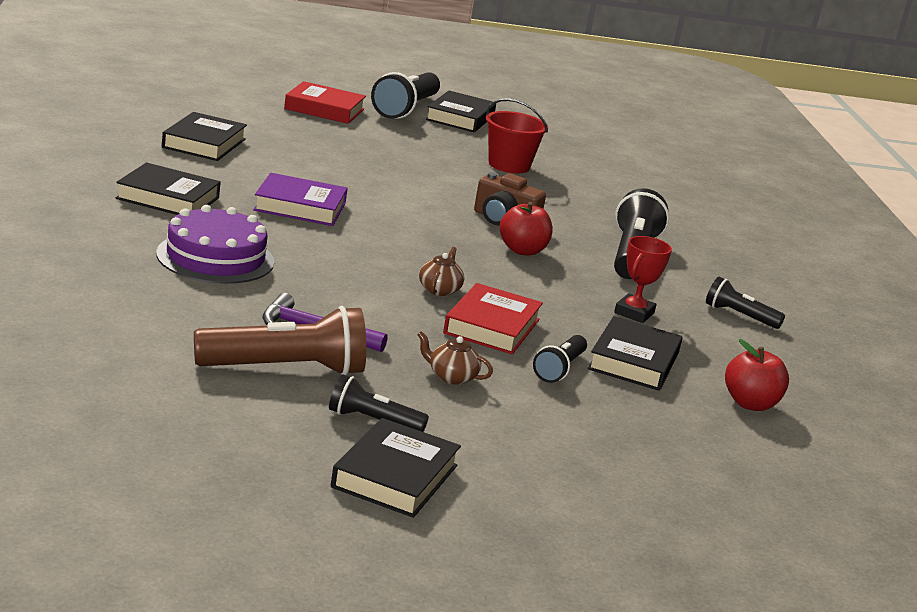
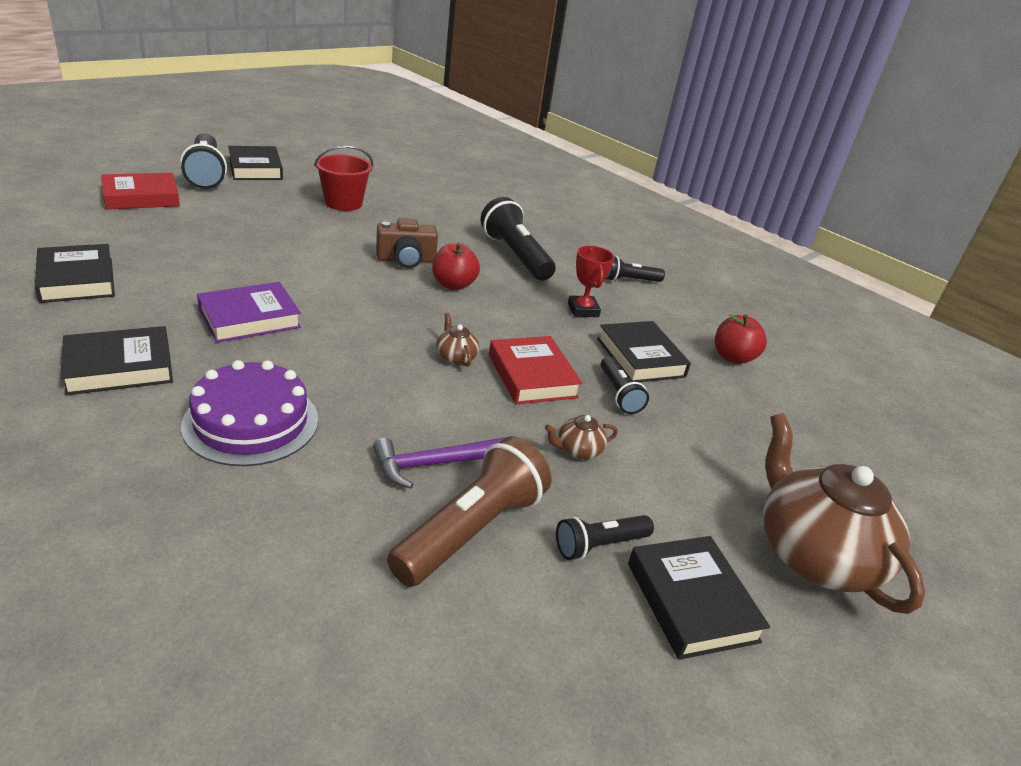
camera: 40 degrees left, 10 degrees up
(561, 518) = (814, 555): none -> brown teapot

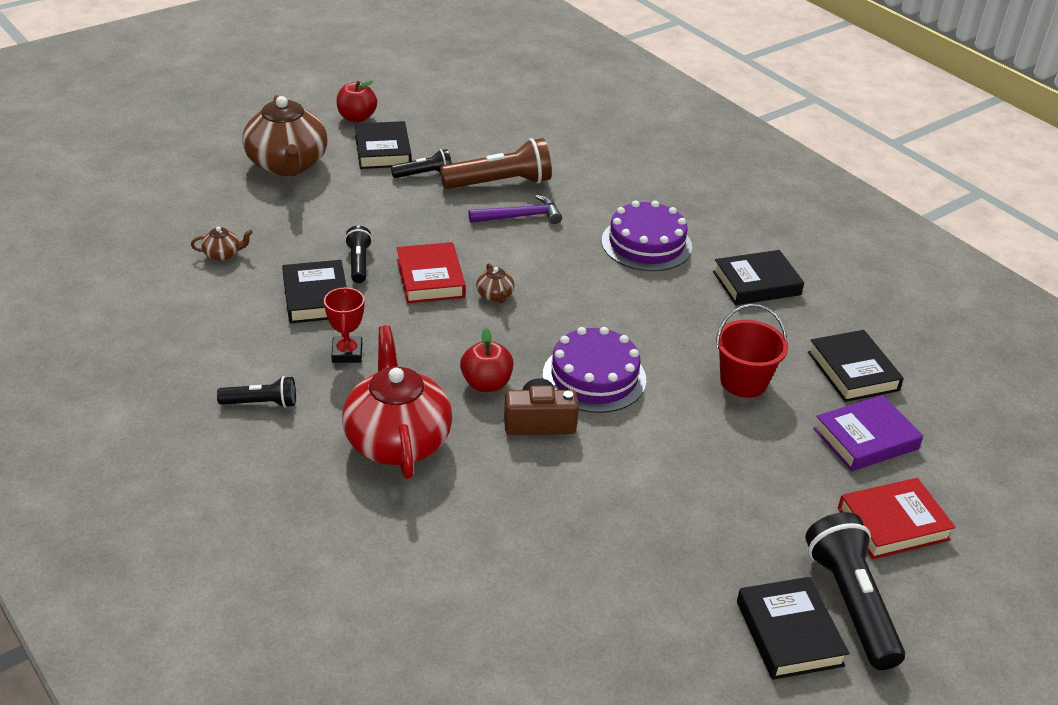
camera: 170 degrees left, 5 degrees up
(249, 318) = (681, 331): purple book -> purple book (865, 439)
(343, 203) = (632, 542): red bucket -> red bucket (743, 381)
(354, 285) = (594, 377): none -> purple cake
(471, 530) = (500, 183): brown flashlight -> brown flashlight turned 150 degrees counterclockwise
(515, 255) = (397, 440): black flashlight -> red teapot
(578, 450) = (414, 223): brown teapot -> brown teapot (223, 254)
(733, 357) = (215, 299): red apple -> red apple (357, 118)

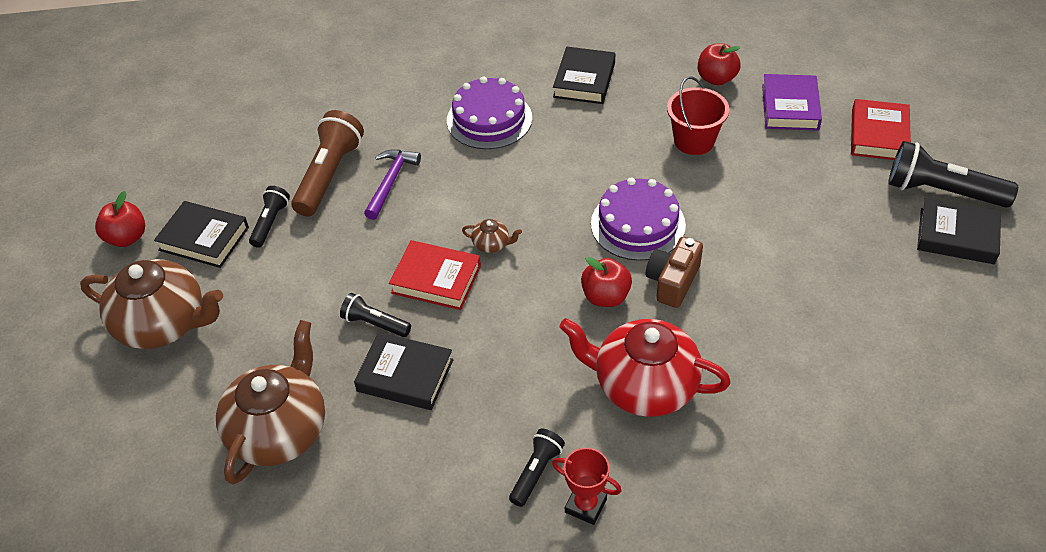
camera: 55 degrees left, 10 degrees up
(223, 254) = (279, 430): brown teapot -> brown teapot, size x2.46
(347, 353) = (504, 380): red trophy -> red trophy (585, 505)
(853, 371) = (716, 78): black book -> red apple

